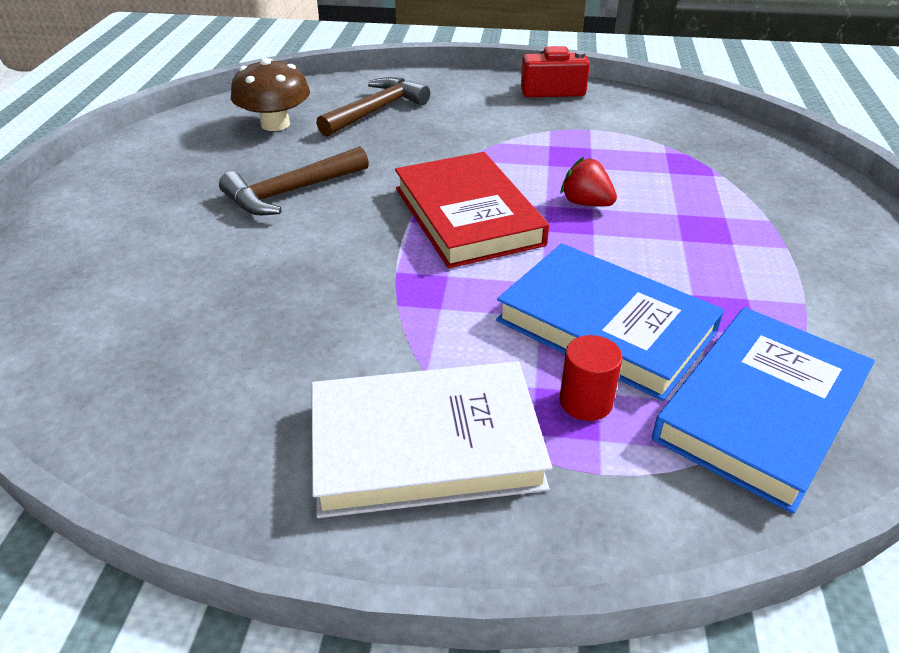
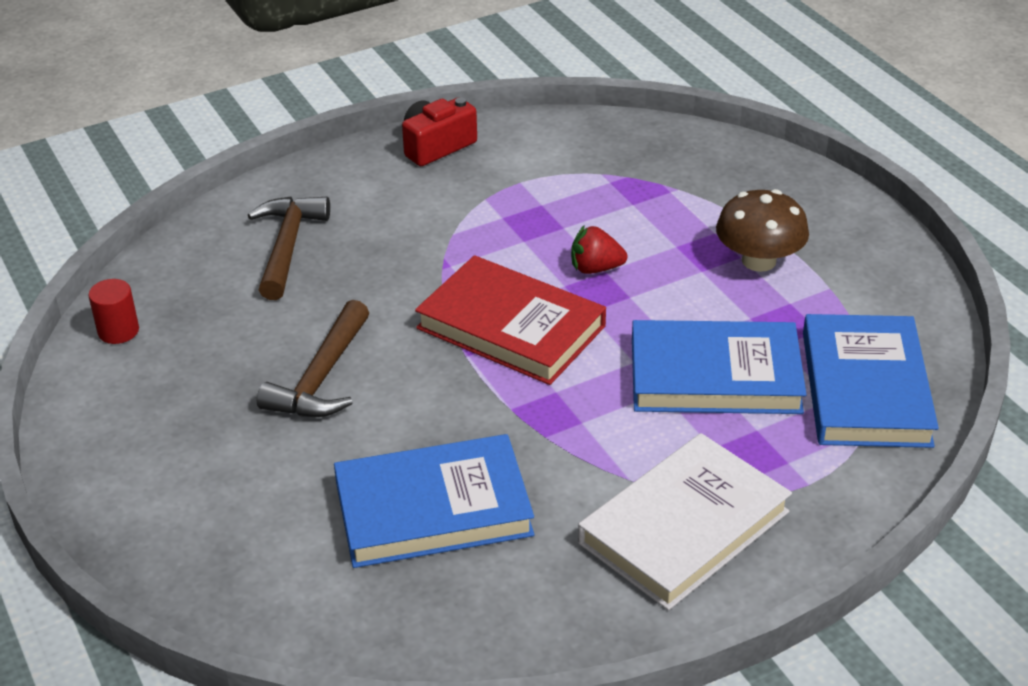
camera: 35 degrees left, 0 degrees up
(244, 315) = (433, 508): none -> blue book
(275, 124) = (200, 308): brown mushroom -> brown mushroom (759, 261)
(585, 402) = (755, 441): red cylinder -> red cylinder (118, 331)

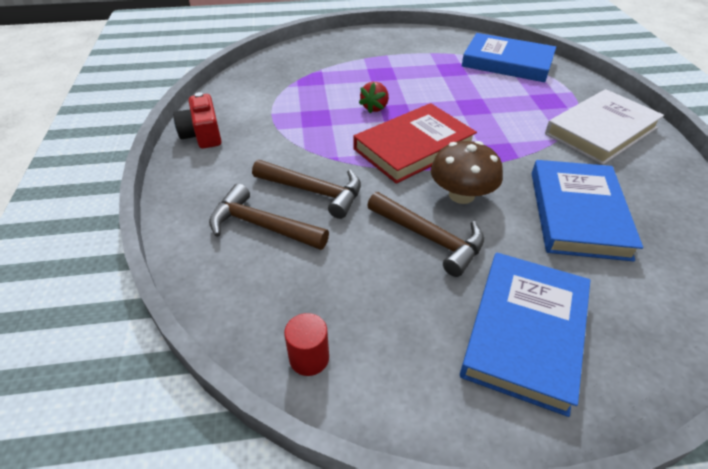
camera: 70 degrees left, 5 degrees up
(366, 266) = (314, 191): none -> brown hammer
(683, 527) = (600, 131): white book -> white book turned 75 degrees clockwise
(715, 375) = (484, 95): blue book -> blue book (524, 332)
(759, 261) = (398, 63): brown mushroom -> brown mushroom (461, 195)

